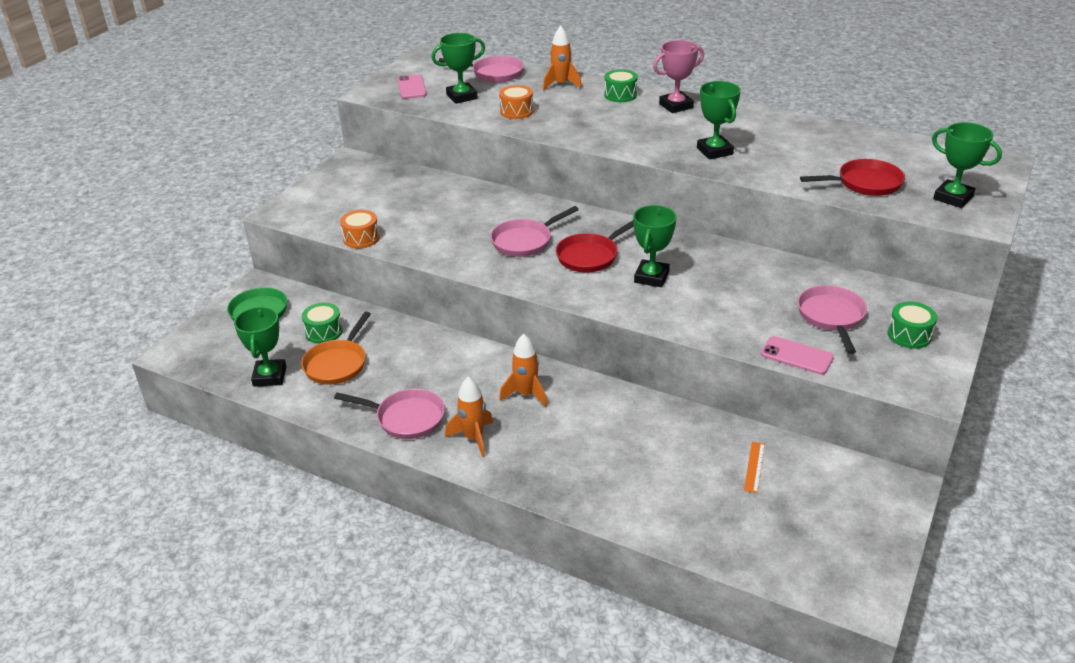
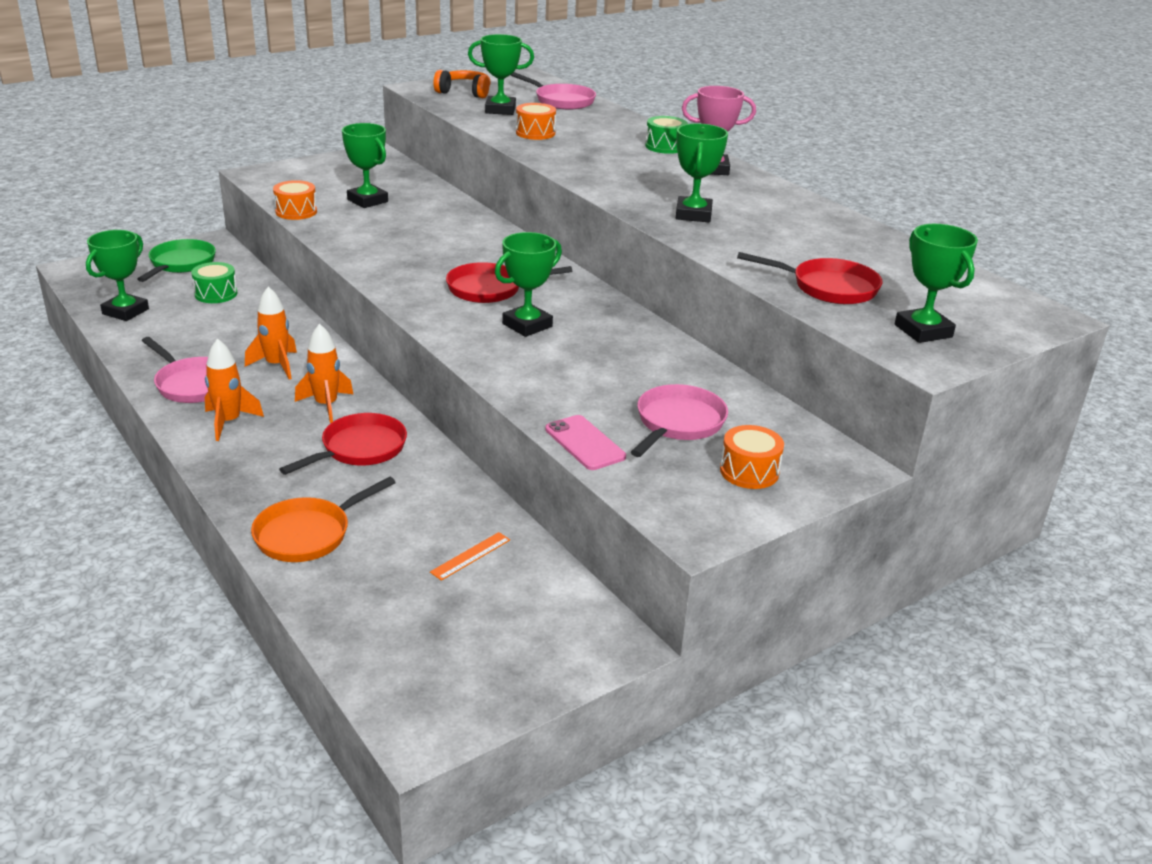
camera: 25 degrees right, 5 degrees down
(337, 364) = (193, 321): orange pan -> orange pan (308, 534)
(403, 208) = (367, 201): none -> green trophy
(411, 87) = (464, 92): pink phone -> orange headphones
(525, 241) = (443, 258): pink pan -> none
(561, 84) = (616, 124): orange rocket -> orange rocket (276, 365)
(591, 419) = (359, 449): none -> red pan
(909, 335) = (749, 471): green drum -> orange drum

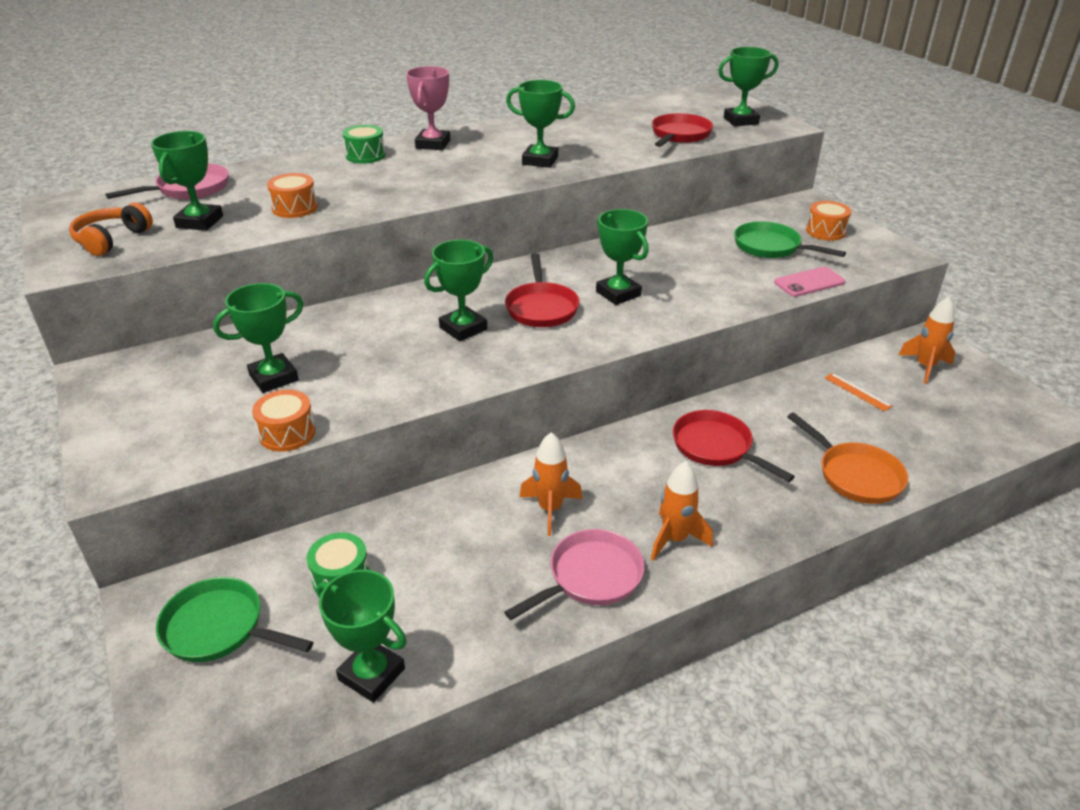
camera: 80 degrees left, 5 degrees up
(326, 405) = (637, 470): orange rocket -> orange rocket (925, 367)
(447, 258) = (463, 328): none -> green trophy
(678, 423) = (771, 247): pink pan -> green pan

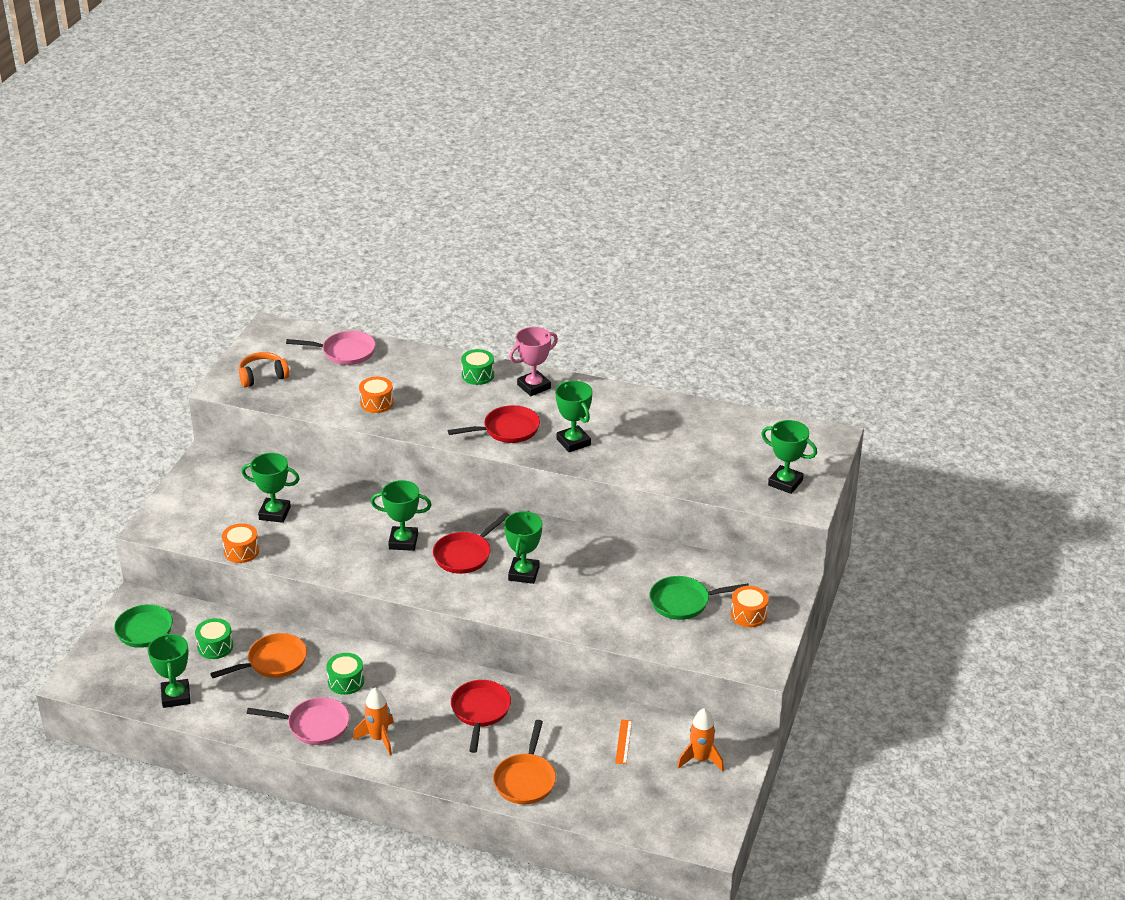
camera: 45 degrees right, 0 degrees up
(199, 222) = (317, 386): green trophy -> none
(439, 545) = (273, 662): none -> orange pan
(550, 509) = (346, 681): orange rocket -> green drum
(679, 135) = (710, 471): red pan -> red pan (507, 430)
(771, 247) = (683, 602): green pan -> green pan turned 90 degrees counterclockwise
(809, 282) = (653, 642): pink phone -> none

